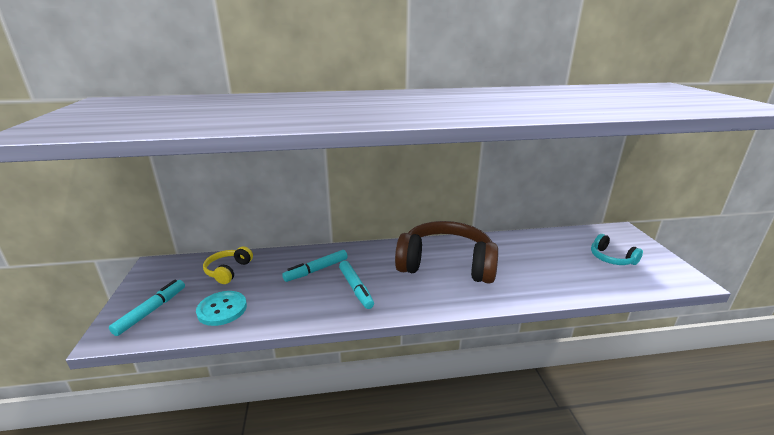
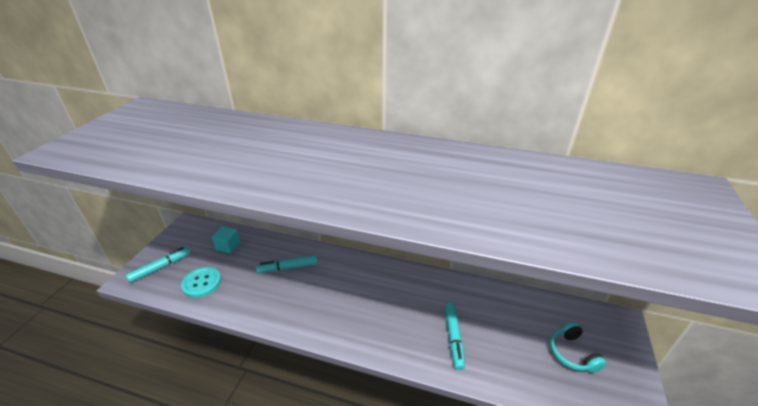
camera: 25 degrees right, 10 degrees up
(228, 271) = (228, 246): yellow headphones -> turquoise cube
(356, 288) = (303, 298): turquoise marker -> turquoise marker (454, 338)
(446, 264) = (396, 299): brown headphones -> none

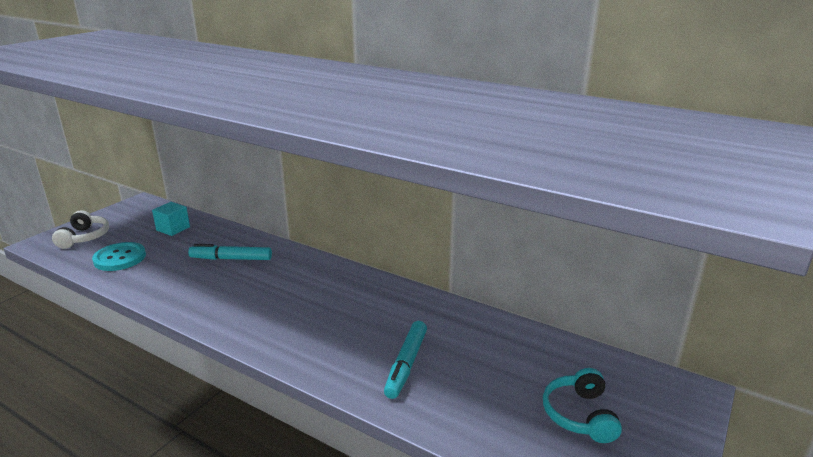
camera: 15 degrees right, 10 degrees down
(161, 267) = (84, 237): turquoise marker -> white headphones

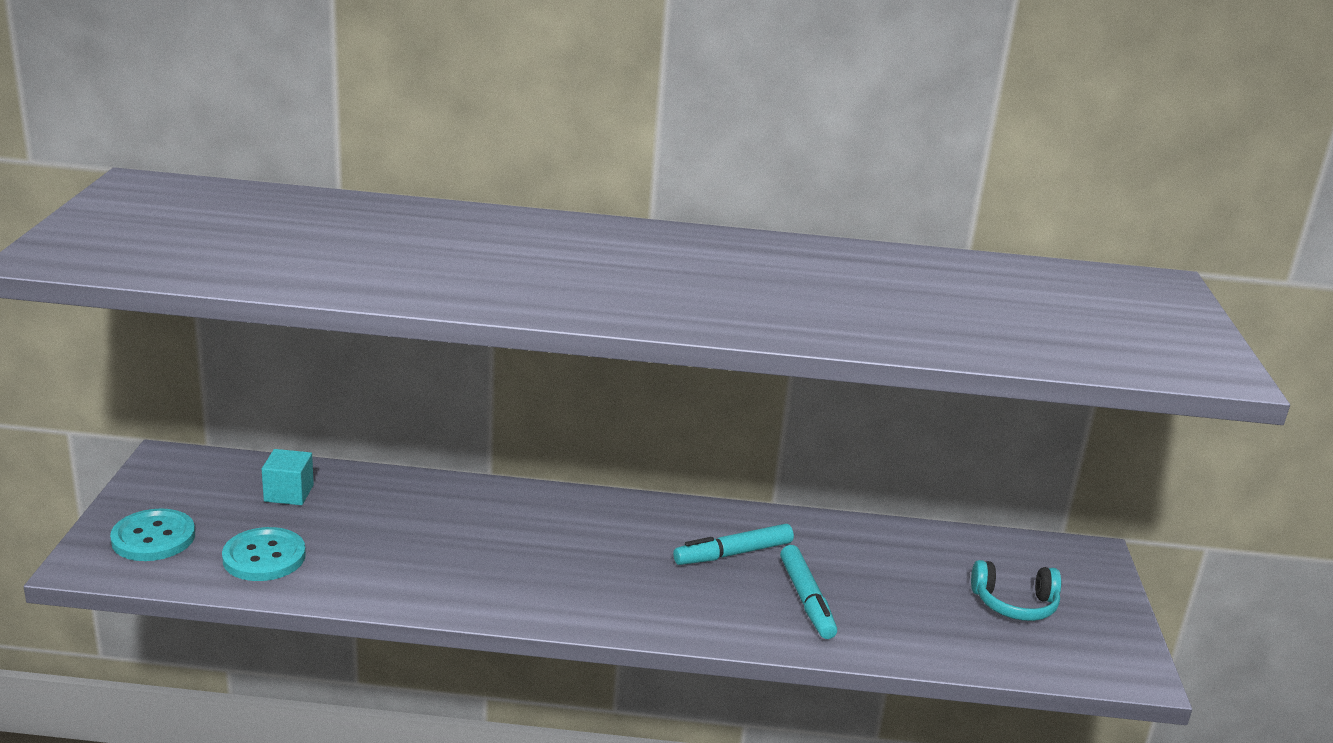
camera: 30 degrees left, 0 degrees up
(84, 237) = (153, 538): white headphones -> turquoise button
(231, 259) = (441, 521): turquoise marker -> turquoise marker (733, 554)
(580, 415) = (1014, 604): turquoise headphones -> turquoise headphones turned 60 degrees counterclockwise

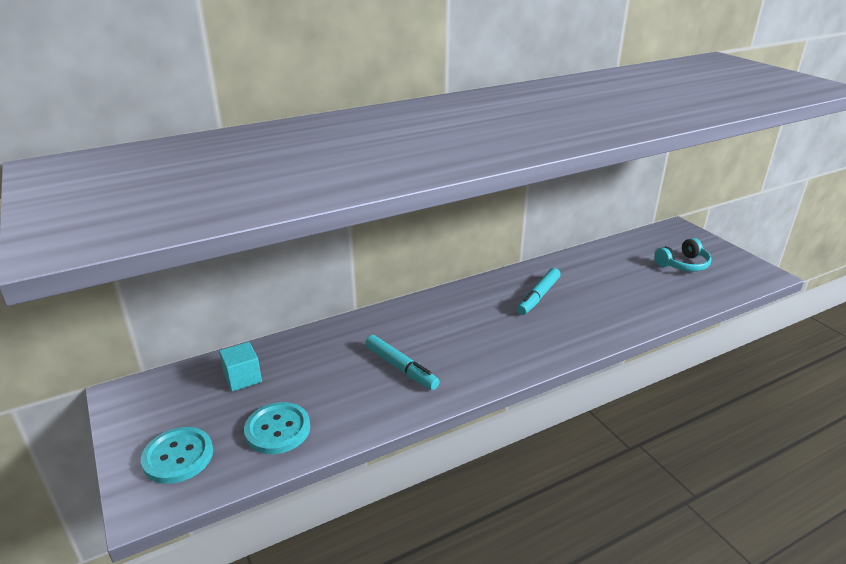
camera: 30 degrees left, 5 degrees up
(806, 600) = (602, 305): turquoise marker -> turquoise marker (401, 368)

